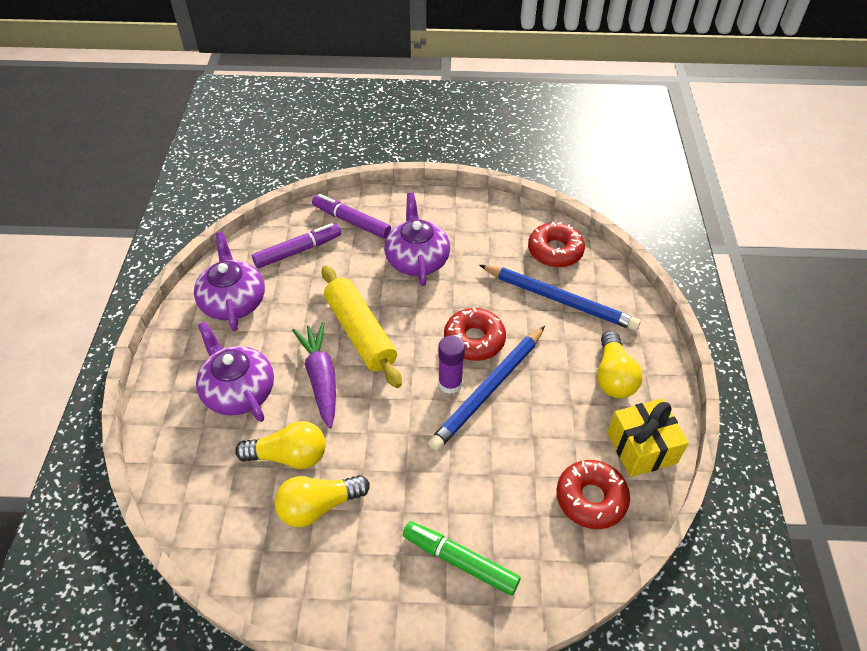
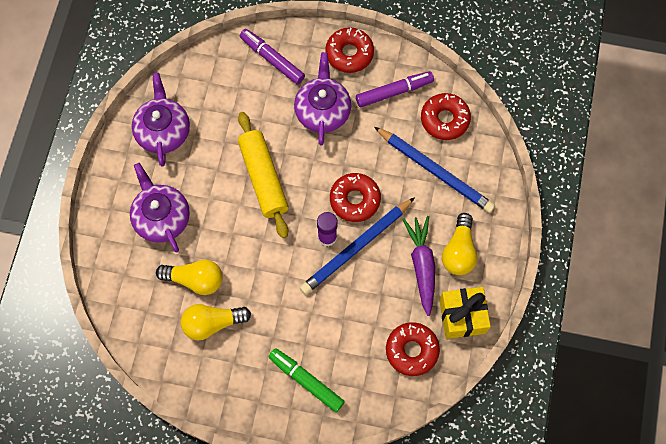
camera: 10 degrees right, 20 degrees up
(298, 251) = (222, 85): purple marker -> purple marker (394, 92)
(321, 378) = (226, 216): purple carrot -> purple carrot (422, 265)
(435, 207) = (349, 53): none -> red donut

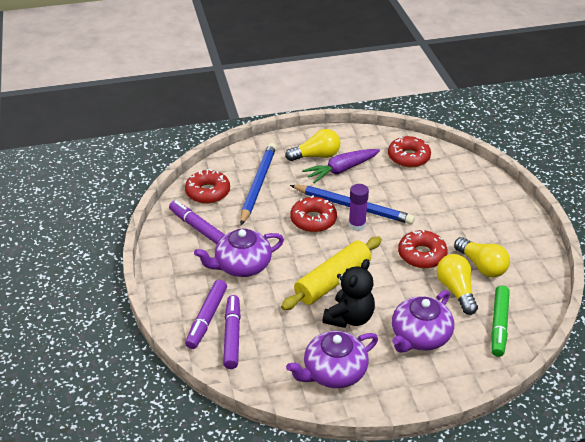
camera: 115 degrees left, 30 degrees down
(213, 171) = (349, 317): none -> black teddy bear
(242, 71) = (232, 336): none -> purple marker
(306, 381) = (477, 200): green marker -> green marker (499, 325)
(349, 53) = (172, 267): red donut -> red donut (422, 255)
(462, 316) = (364, 142): yellow gift -> none

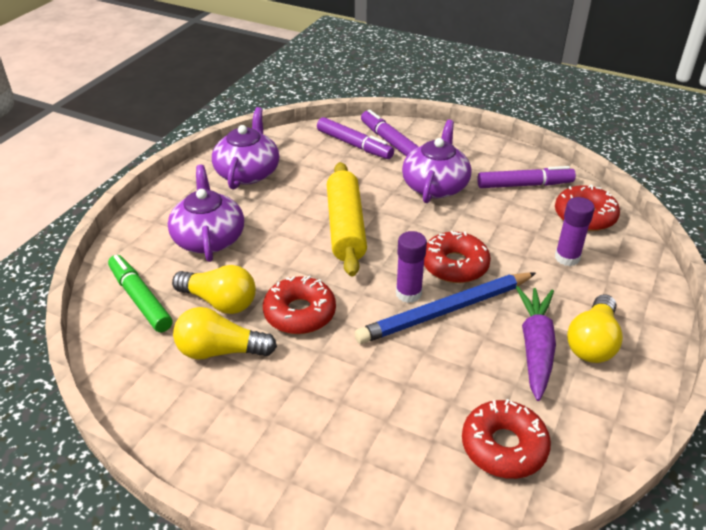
camera: 130 degrees right, 0 degrees up
(258, 185) = (567, 258): blue pencil -> purple glue stick
(349, 317) = (288, 211): black teddy bear -> none

